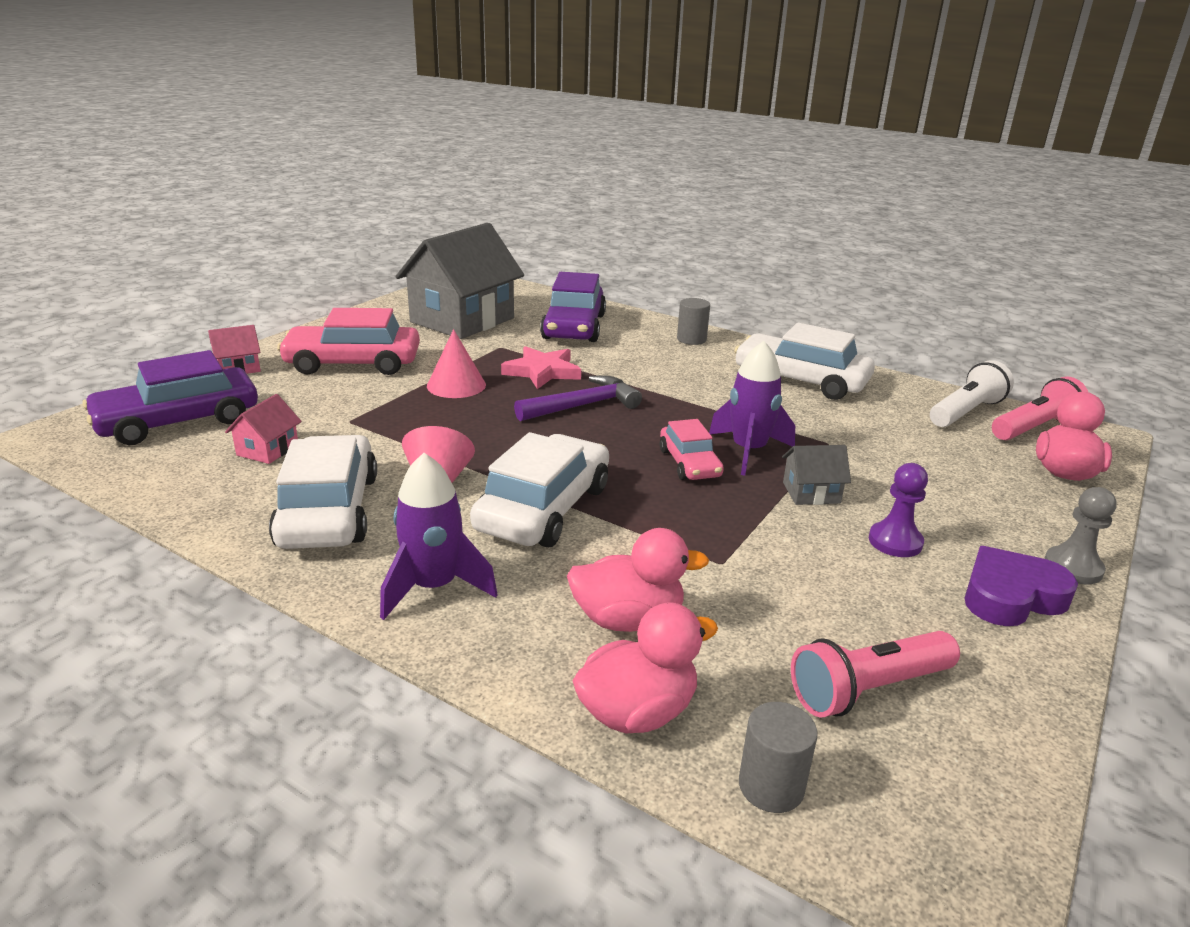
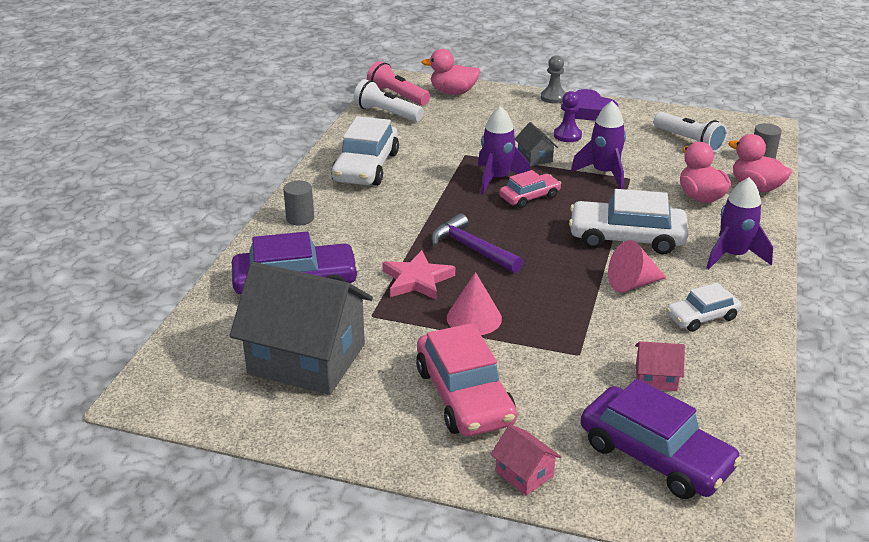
camera: 105 degrees left, 5 degrees up
(329, 510) = (702, 317): white car -> white car, size x0.57
(745, 541) = (604, 173): none -> purple rocket
(868, 689) = (688, 141): pink flashlight -> white flashlight

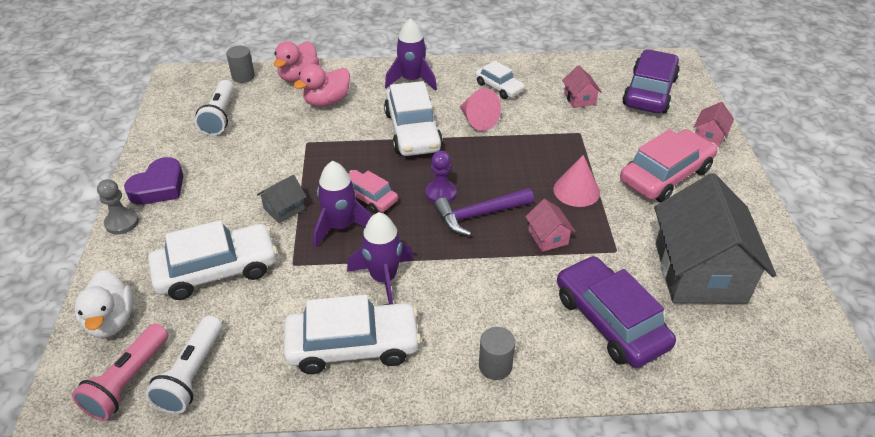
camera: 110 degrees left, 10 degrees up
(417, 280) = (548, 237): pink star -> pink house
(453, 92) = (111, 321): pink duck -> white duck
(471, 248) = (479, 215): purple hammer -> purple hammer turned 45 degrees clockwise
(478, 127) = (217, 270): none -> white car
(567, 135) = (224, 195): purple pawn -> purple pawn (441, 193)
(604, 173) = (302, 158): purple rocket -> purple rocket (384, 278)
(688, 141) = (219, 116): white flashlight -> white flashlight turned 150 degrees clockwise

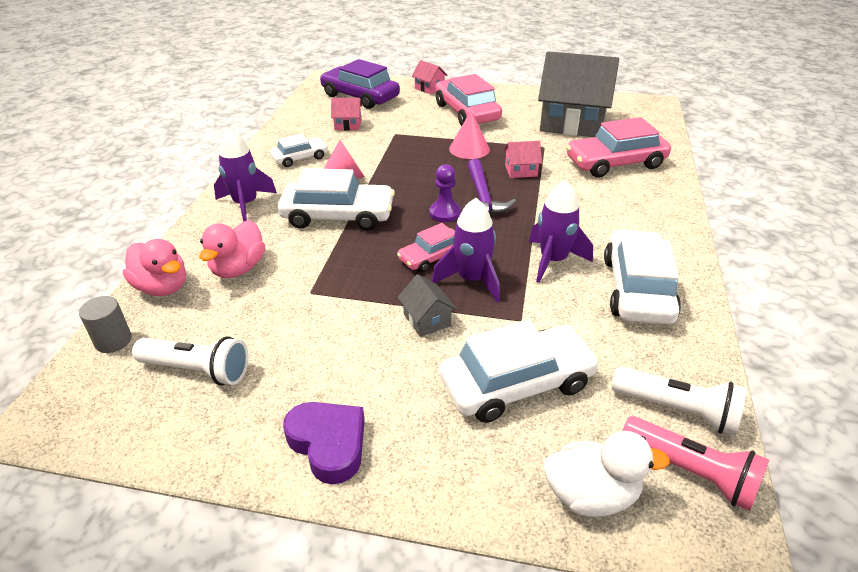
camera: 75 degrees left, 5 degrees down
(122, 222) = (392, 490): grey pawn -> none
(217, 270) = (517, 383): white car -> white car turned 75 degrees clockwise
(327, 101) = (238, 268): pink duck -> pink duck turned 45 degrees clockwise
(495, 366) = (659, 217): grey cylinder -> none
(610, 321) = (615, 163): purple car -> pink car

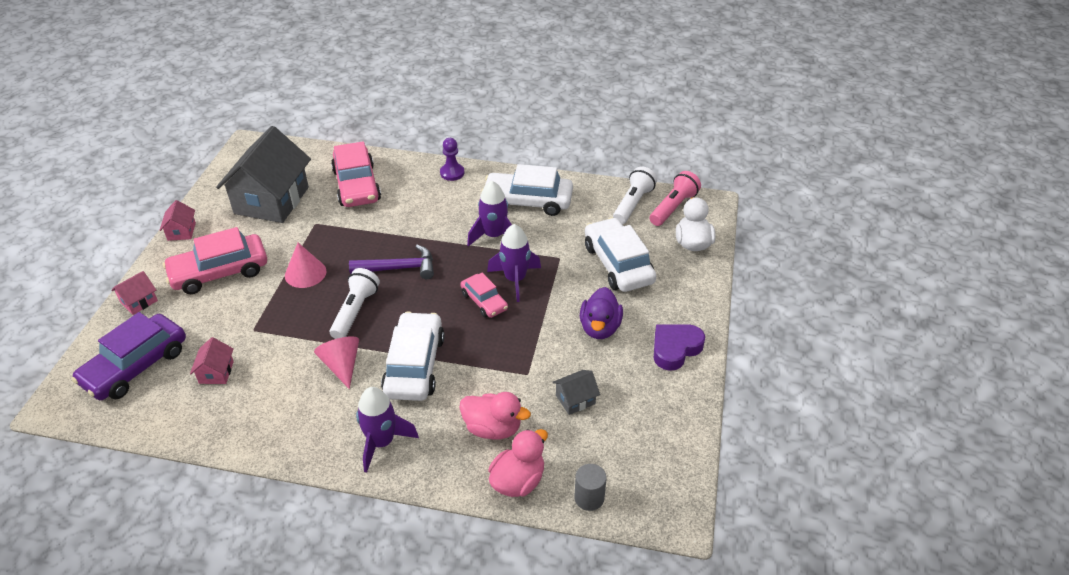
camera: 90 degrees left, 5 degrees up
(197, 370) = (619, 431): white flashlight -> white flashlight (355, 311)
(300, 158) = (288, 408): white car -> none
(380, 358) = (600, 328): none -> purple duck
(427, 320) = (560, 304): grey house -> grey house (575, 399)
(445, 213) = (420, 293): purple pawn -> purple pawn (452, 173)
(521, 171) = (357, 242): pink house -> pink house (181, 231)

